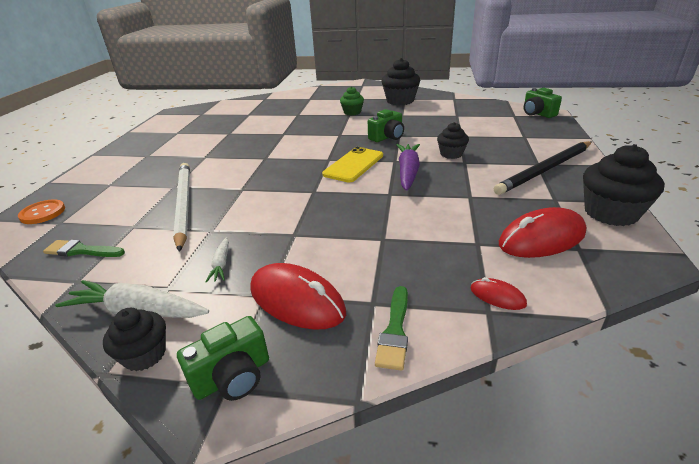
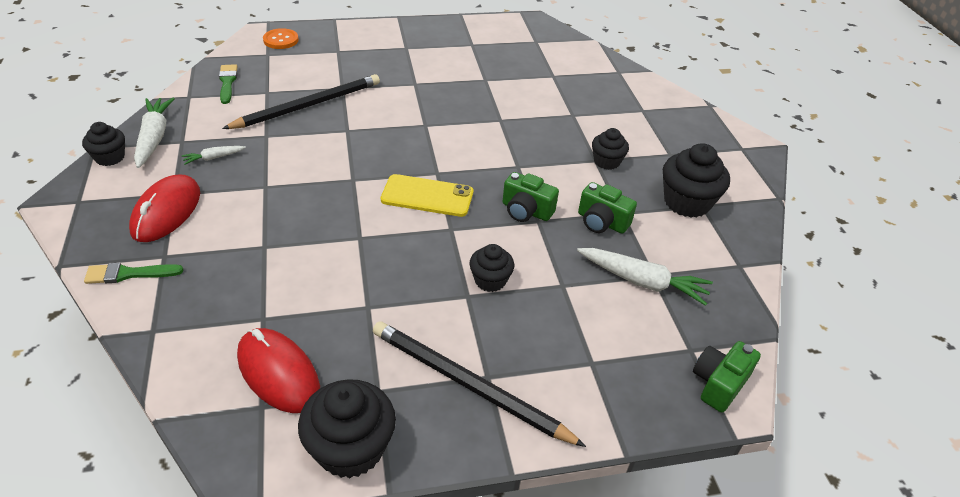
camera: 65 degrees right, 10 degrees up
(184, 204) = (308, 105): white pencil -> black pencil
(233, 376) = (87, 202): green camera -> green camera (601, 222)
(352, 112) = (606, 161): green cupcake -> black cupcake
(408, 172) = (420, 245): purple carrot -> none
(461, 118) = (642, 282): none -> white carrot
(497, 296) = (173, 336): red mouse -> none

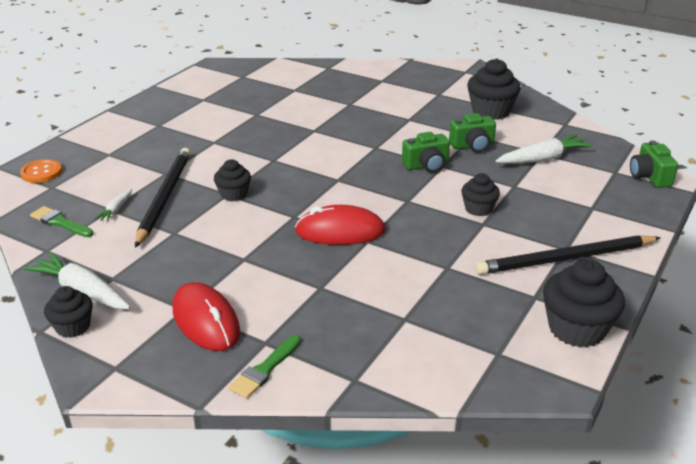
camera: 45 degrees left, 10 degrees down
(214, 158) = (165, 270): white carrot -> white carrot (116, 210)
(278, 373) = (472, 333): red mouse -> red mouse (340, 231)
(427, 196) = (359, 194): yellow phone -> none
(606, 161) = (416, 116): black cupcake -> black cupcake (233, 194)

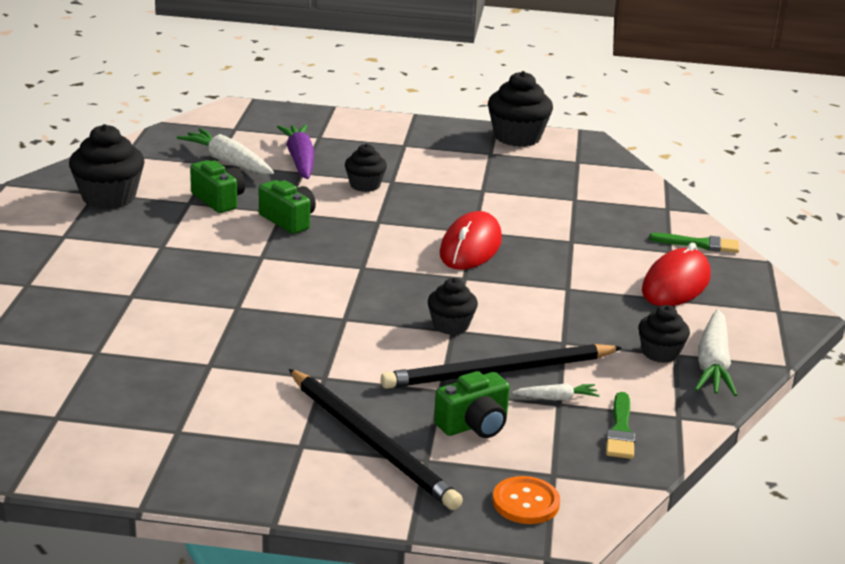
camera: 115 degrees left, 5 degrees down
(73, 327) = (762, 350): black cupcake -> black cupcake (660, 353)
(340, 231) = (470, 247): red mouse -> red mouse turned 45 degrees clockwise
(539, 189) = (300, 160): none -> purple carrot
(565, 259) = (421, 144): black pencil -> black pencil (371, 442)
(649, 177) = (234, 114): green camera -> green camera (474, 425)

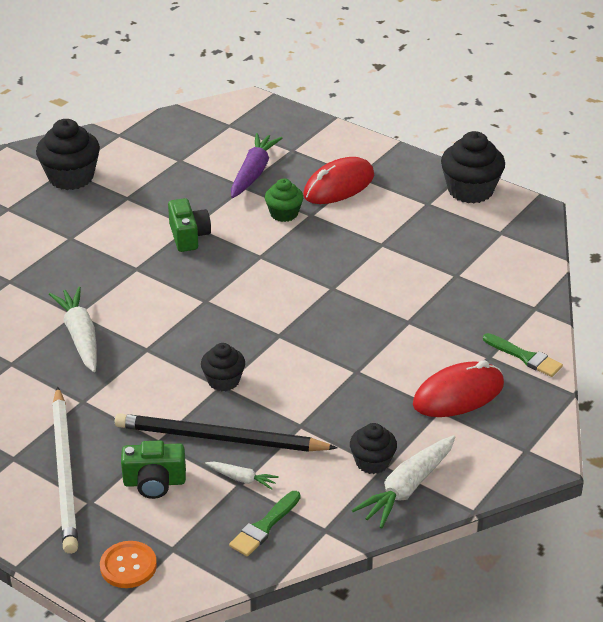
camera: 30 degrees right, 10 degrees up
(218, 200) = (152, 201): green camera -> none
(228, 162) = (193, 161): white carrot -> white carrot (80, 336)
(365, 185) = (284, 214): black cupcake -> green cupcake
(371, 442) = (65, 472): black pencil -> white pencil
(470, 247) = (313, 304): red mouse -> red mouse (339, 186)

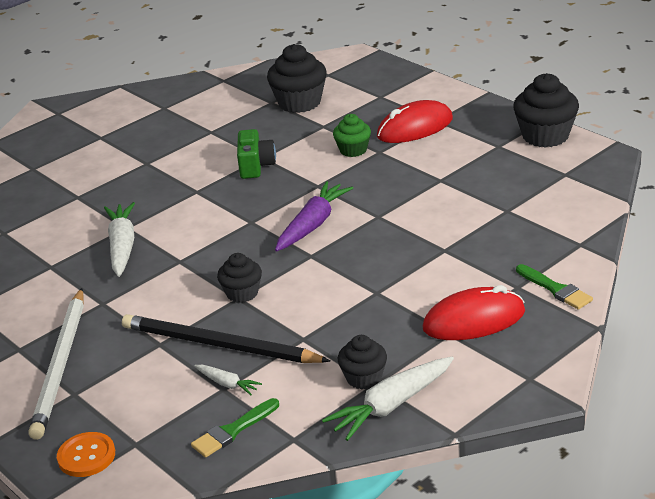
camera: 15 degrees right, 5 degrees down
(71, 177) = (166, 113): black cupcake -> black cupcake (299, 103)
(154, 482) = (141, 381): green camera -> none
(253, 173) = (336, 114): purple carrot -> purple carrot (313, 225)

